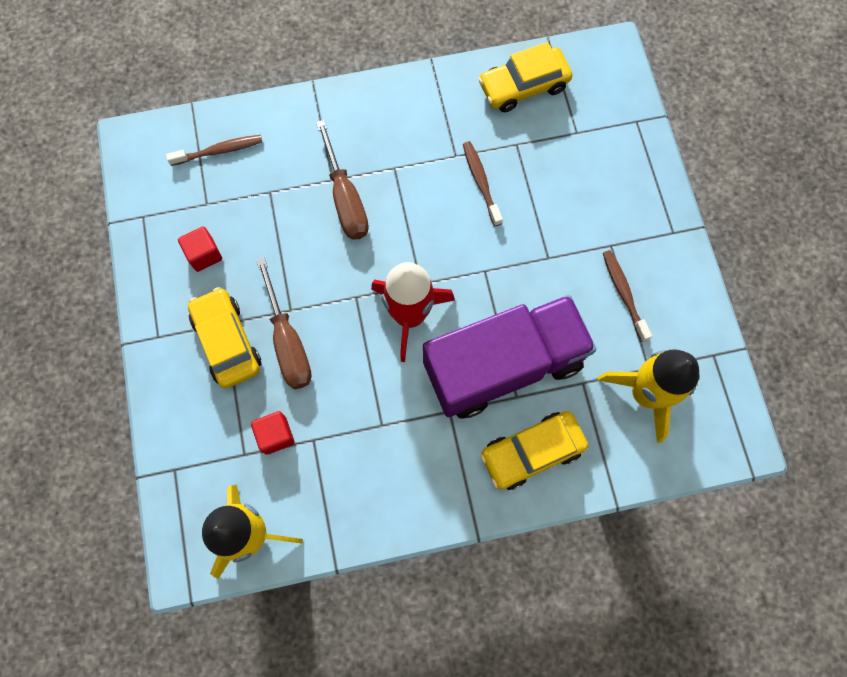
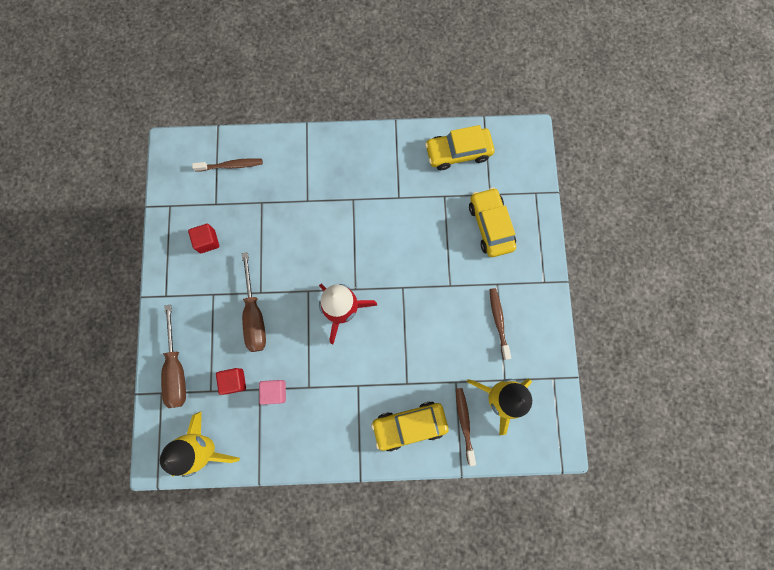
camera: 10 degrees right, 5 degrees up
(227, 342) = (212, 308): yellow car -> yellow car (490, 226)
(335, 439) = (275, 392): none -> pink cube
(345, 199) = (314, 216): brown screwdriver -> brown screwdriver (176, 369)
(481, 182) = (413, 220): brown toothbrush -> brown toothbrush (464, 423)
(503, 366) = (402, 359): purple truck -> none

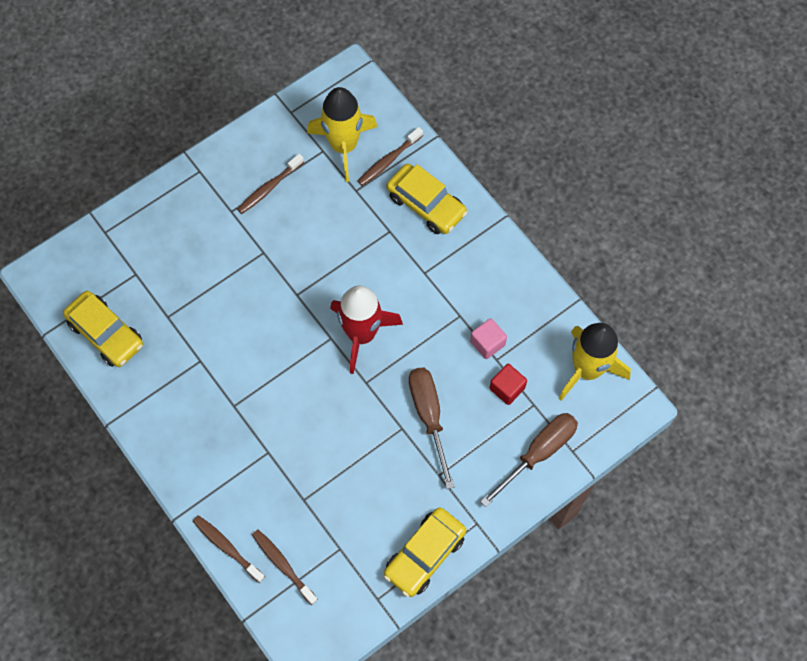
camera: 125 degrees left, 10 degrees down
(207, 241) = (387, 524): red cube -> none
(254, 315) = (429, 416): brown screwdriver -> brown screwdriver turned 60 degrees counterclockwise
(266, 141) = (227, 547): none -> brown toothbrush
(490, 226) = (171, 253): yellow car -> yellow car (425, 555)

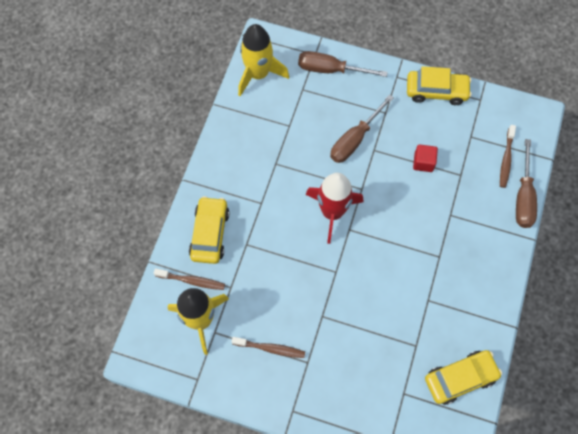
camera: 125 degrees left, 0 degrees up
(106, 333) = (460, 378): yellow car -> yellow car turned 60 degrees clockwise
(227, 547) = (523, 197): brown toothbrush -> brown screwdriver
(487, 343) = (282, 136): pink cube -> none
(507, 388) = (303, 108): red cube -> red cube (423, 162)

